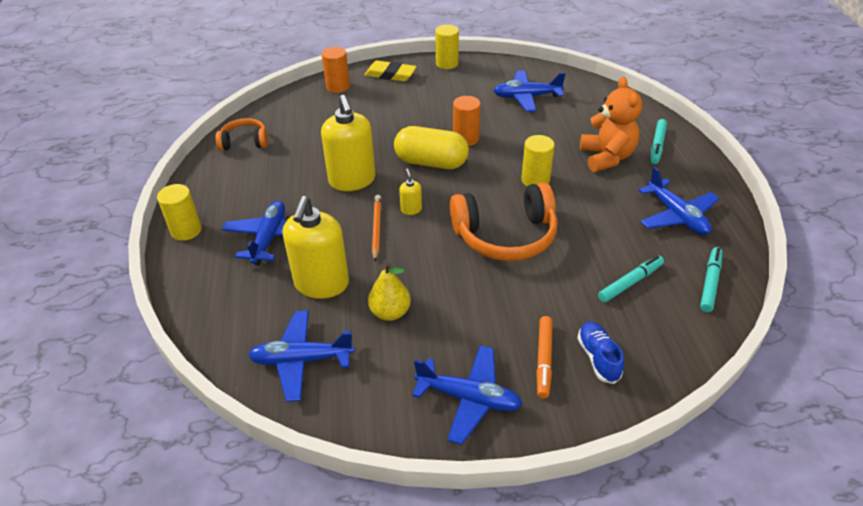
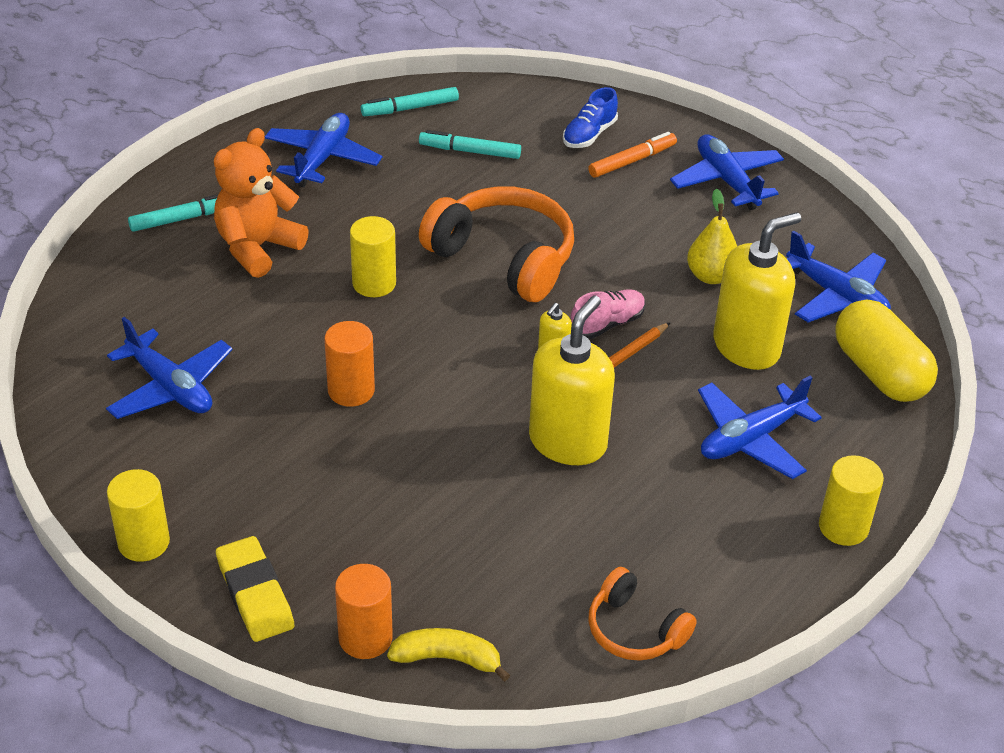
camera: 135 degrees left, 0 degrees up
(303, 98) = (447, 658): none -> yellow banana
(407, 241) = (607, 324): none -> pink shoe
(431, 162) = (443, 391): yellow capsule -> yellow capsule (879, 372)

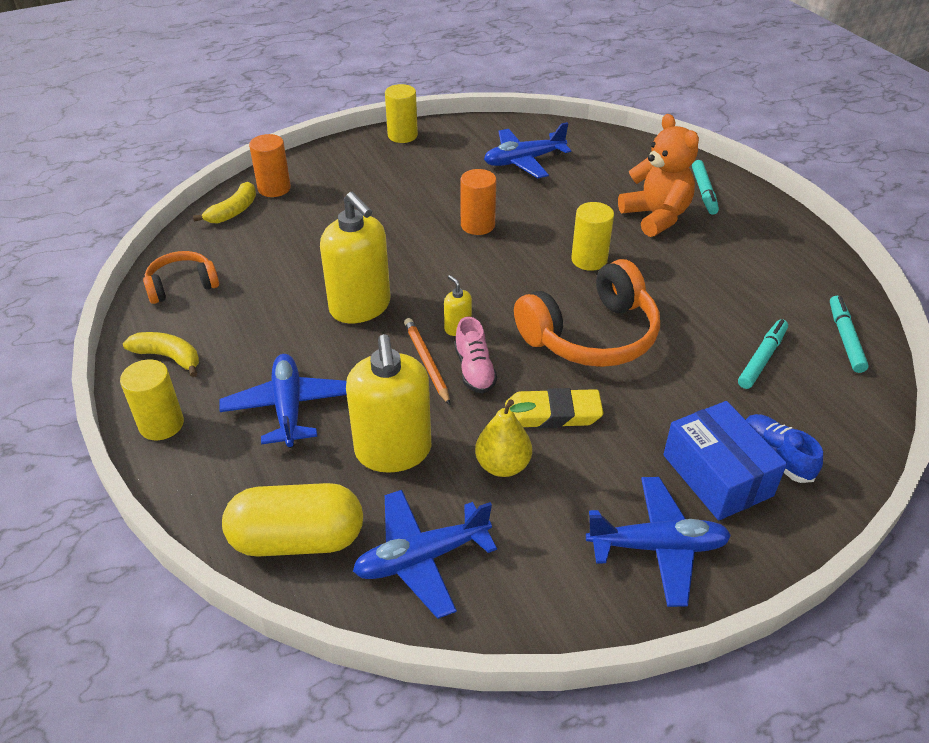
camera: 115 degrees right, 0 degrees up
(255, 594) = (336, 161): yellow eraser -> yellow eraser (552, 413)
(322, 158) = (769, 270): blue plane -> none
(632, 161) = (717, 475): orange marker -> blue box
(756, 573) = (168, 357): none -> yellow banana

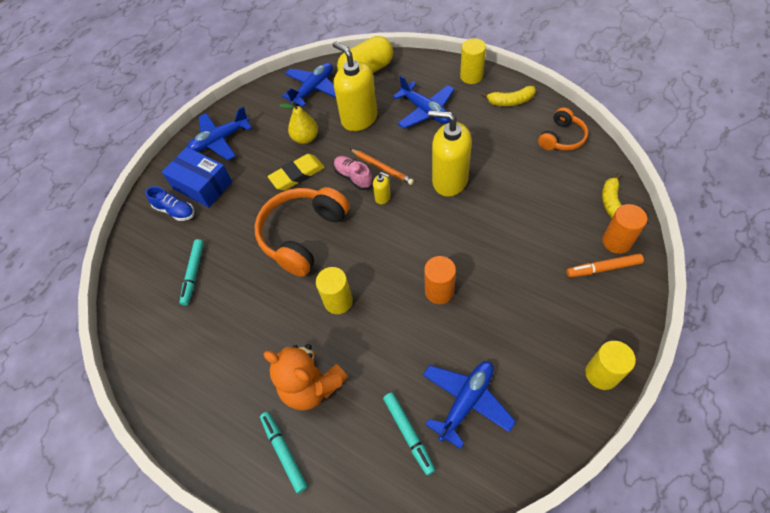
camera: 155 degrees right, 15 degrees up
(313, 179) = (603, 268): none -> orange marker
(845, 338) = (142, 322): turquoise marker -> turquoise marker (408, 433)

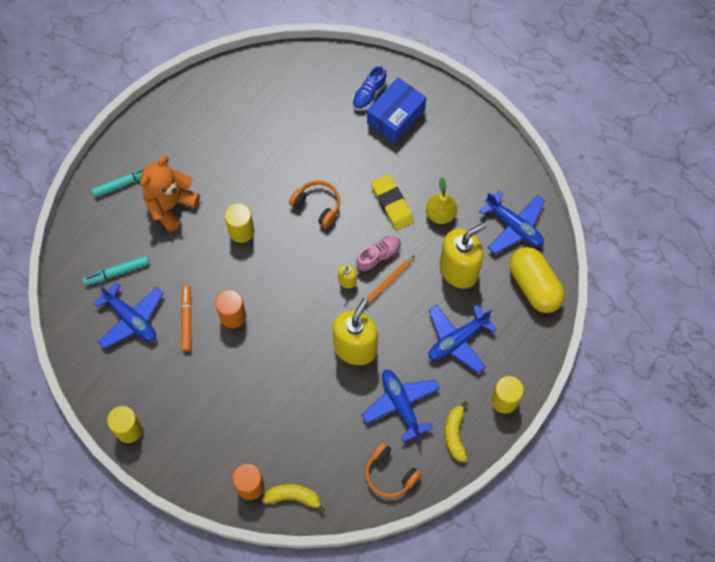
camera: 90 degrees right, 10 degrees up
(193, 274) = (295, 113): turquoise marker -> none
(220, 140) = (453, 131): blue plane -> blue plane (401, 405)
(303, 235) = (317, 205): orange headphones -> orange headphones, size x0.56
(603, 268) = (225, 464): orange marker -> orange marker (187, 319)

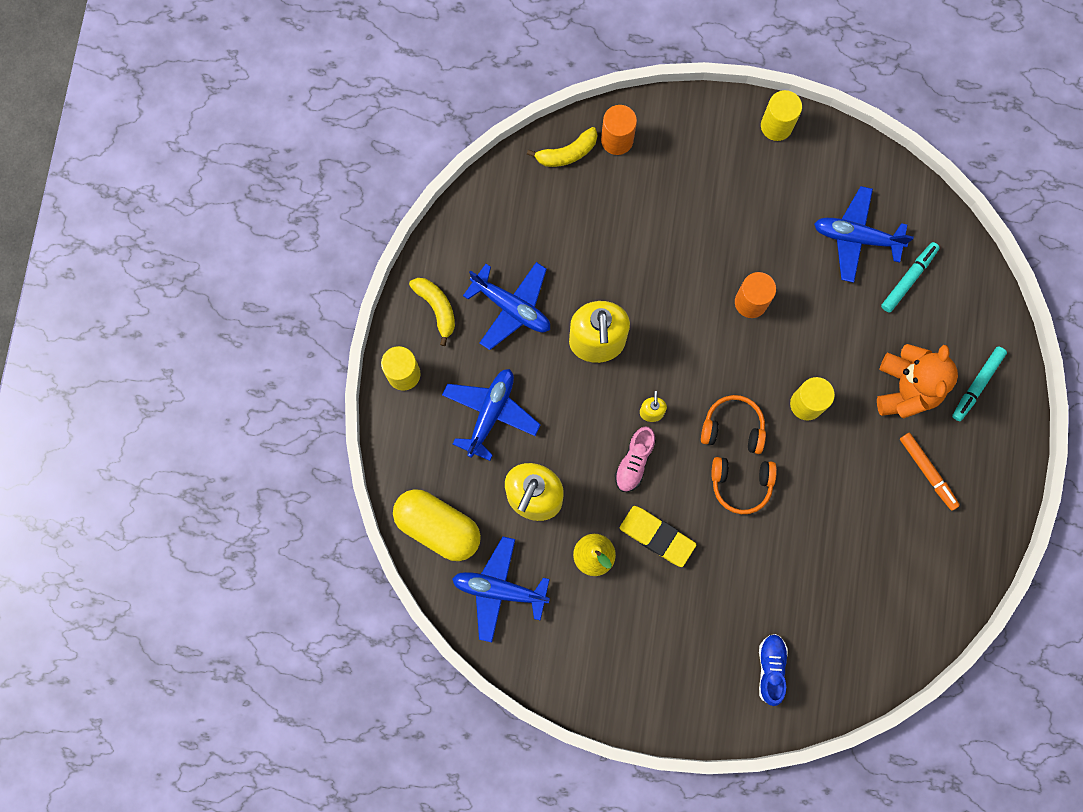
camera: 150 degrees right, 10 degrees up
(187, 319) = (797, 270): orange marker -> orange marker (927, 472)
(385, 285) = (607, 431): orange pencil -> none
(390, 474) = (482, 229): orange headphones -> orange headphones (733, 427)
(395, 117) = (720, 656): blue box -> none

